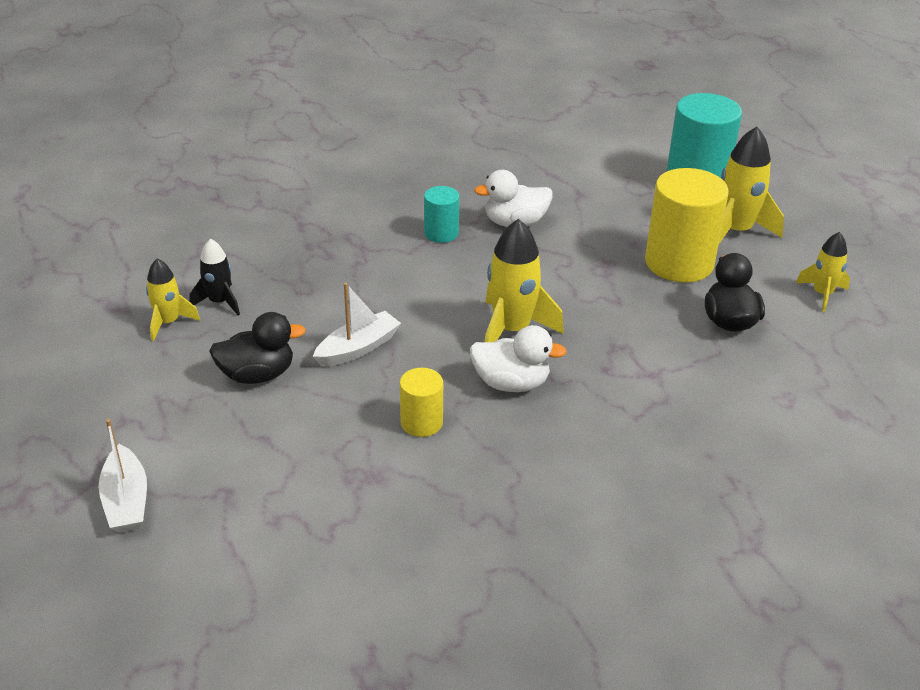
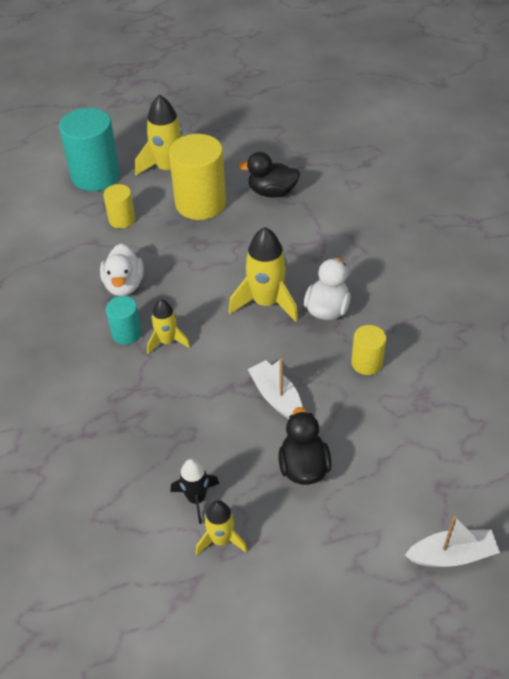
camera: 80 degrees left, 10 degrees up
(625, 208) = (122, 219): none -> yellow cylinder
(822, 294) = (249, 146): yellow rocket -> yellow rocket (167, 341)

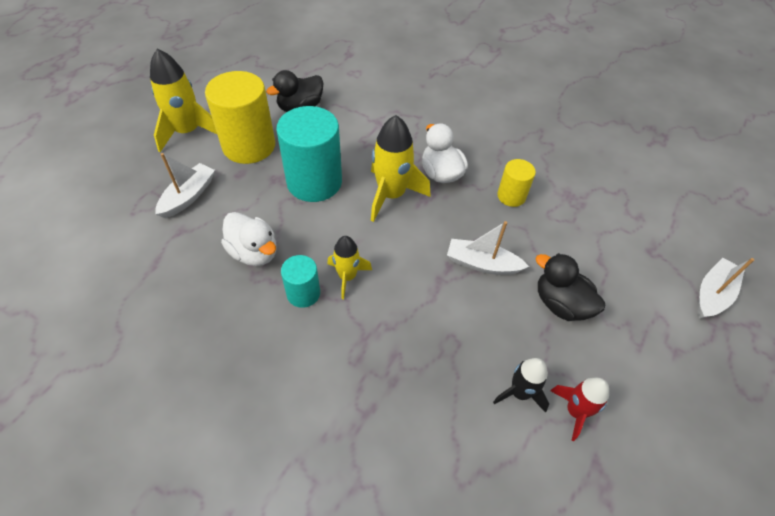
camera: 45 degrees left, 5 degrees up
(96, 176) = (118, 171): turquoise cylinder -> turquoise cylinder (314, 182)
(122, 219) = (188, 196): yellow cylinder -> white boat
(221, 539) = (575, 411): yellow rocket -> red rocket

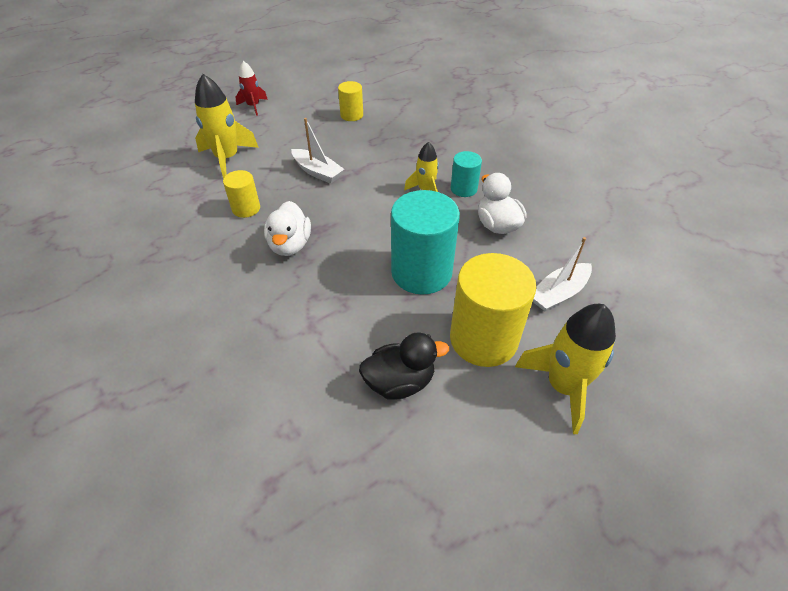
camera: 155 degrees left, 5 degrees down
(391, 195) = (352, 238): yellow rocket -> yellow rocket (227, 159)
(519, 393) = (351, 115): black rocket -> yellow cylinder
(560, 304) = (286, 140): black duck -> none
(575, 411) = (328, 103): red rocket -> red rocket (253, 106)
(712, 294) = (184, 121): white boat -> none

